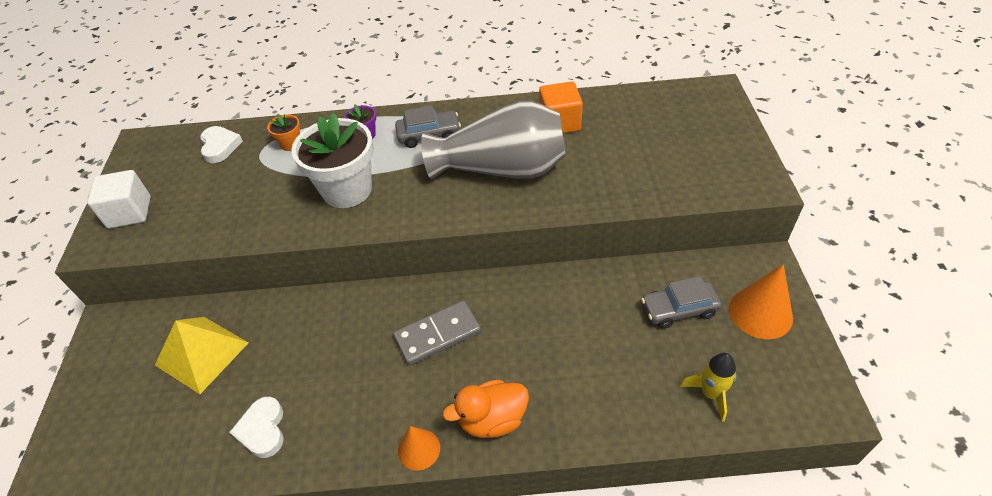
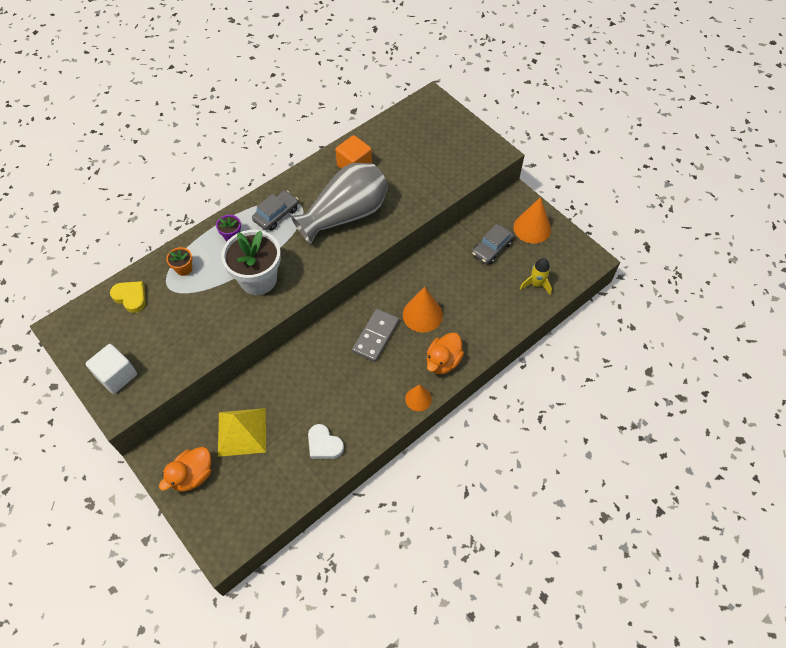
camera: 40 degrees left, 10 degrees up
(114, 369) = (192, 475): none -> orange duck
(220, 146) = (131, 297): white heart -> yellow heart
(517, 342) = (422, 314): none -> orange cone

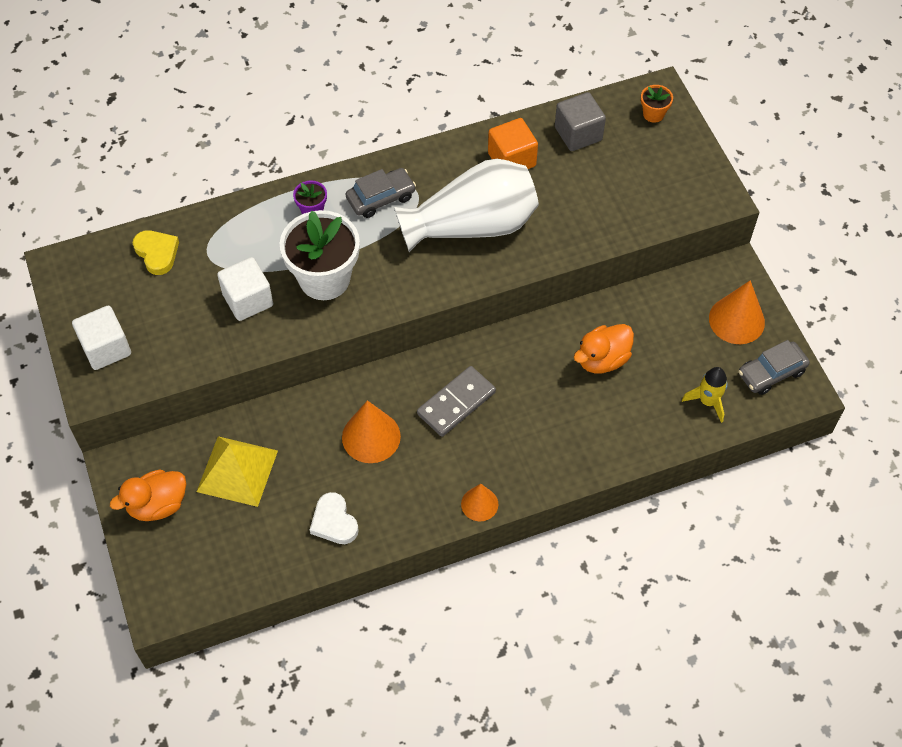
camera: 20 degrees right, 0 degrees up
(184, 269) = (235, 236): orange flower pot -> orange flower pot (653, 114)
(209, 310) = (248, 300): none -> white cube
(345, 215) = (472, 225): grey vase -> white vase
(391, 138) = (578, 134): none -> grey cube
(422, 314) = (531, 393): orange cone -> orange cone (371, 436)
(443, 361) = (533, 465): orange duck -> orange duck (602, 359)
(492, 248) = (666, 332): grey car -> grey car (771, 372)

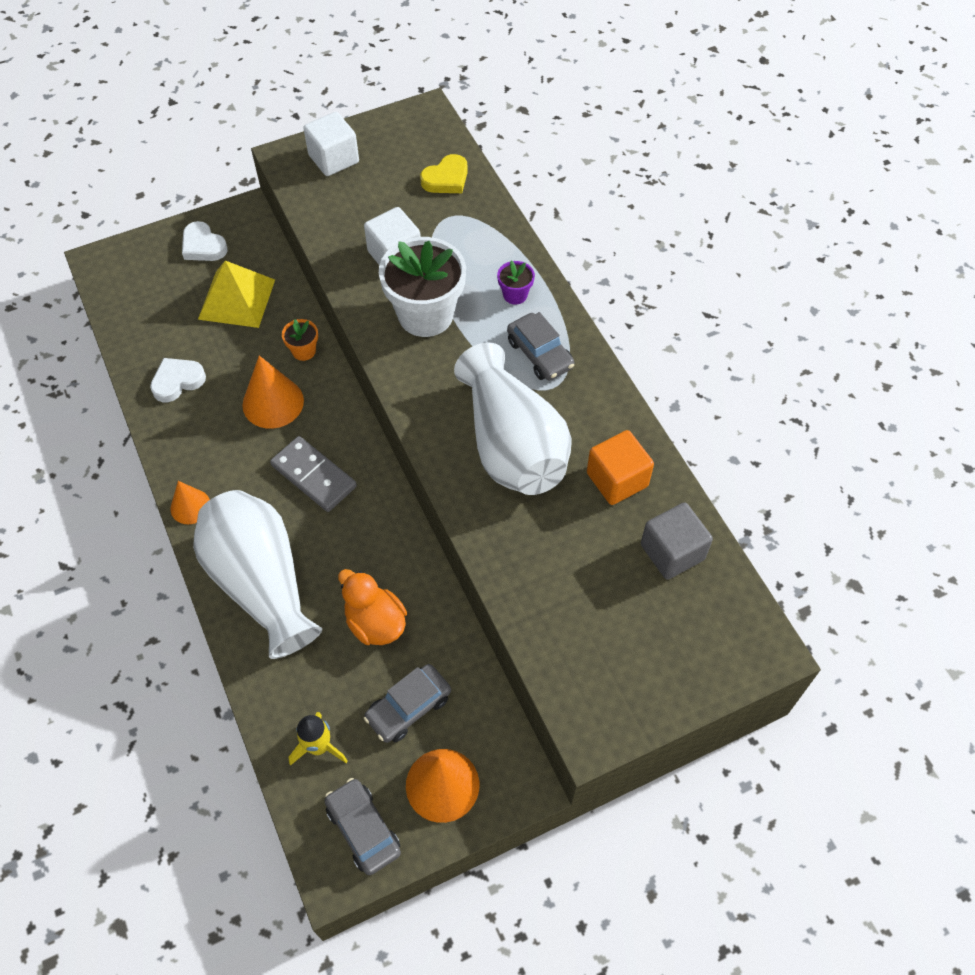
camera: 85 degrees right, 0 degrees up
(157, 505) = (203, 246): orange duck -> white heart
(561, 444) = (261, 583): none -> white vase
(653, 114) = (724, 644): orange flower pot -> orange flower pot (304, 351)
(675, 339) = (408, 707): none -> grey car

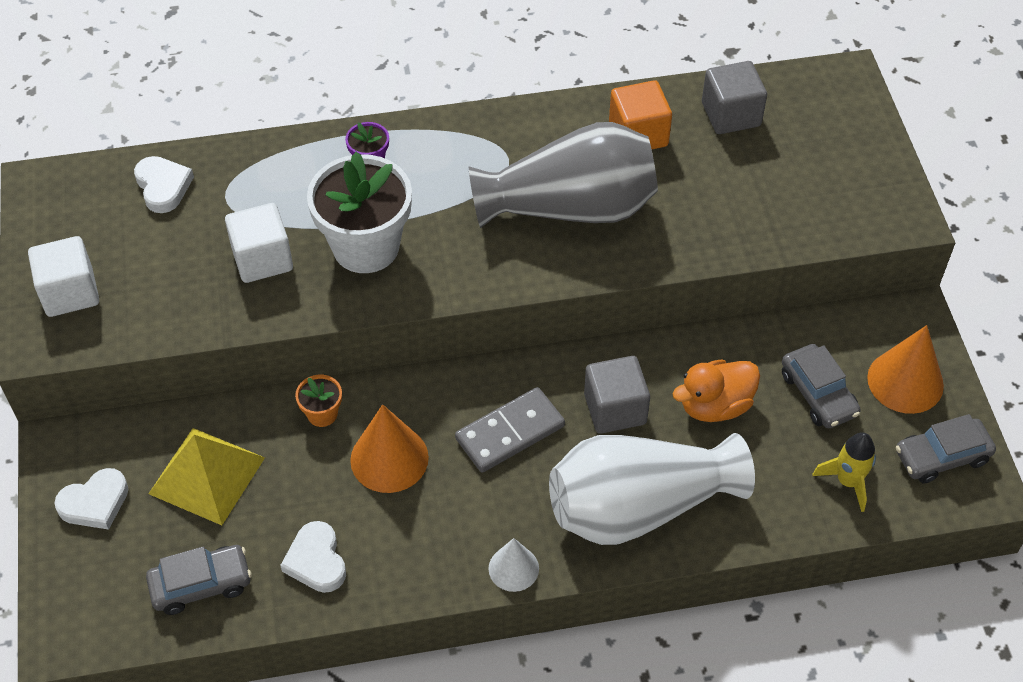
camera: 75 degrees left, 5 degrees down
(190, 506) = (513, 568): orange cone -> white cone
(354, 546) = (615, 409): none -> grey cube
(446, 179) = (163, 187): yellow heart -> white heart
(511, 445) = (570, 208): white vase -> grey vase
(540, 354) = (460, 159): grey car -> grey car (201, 585)

